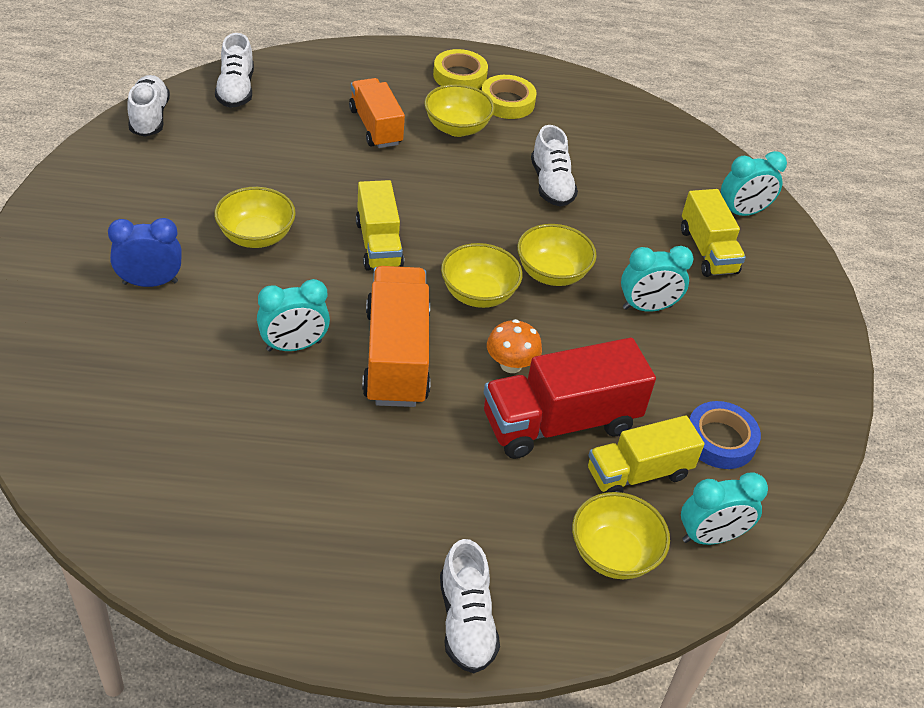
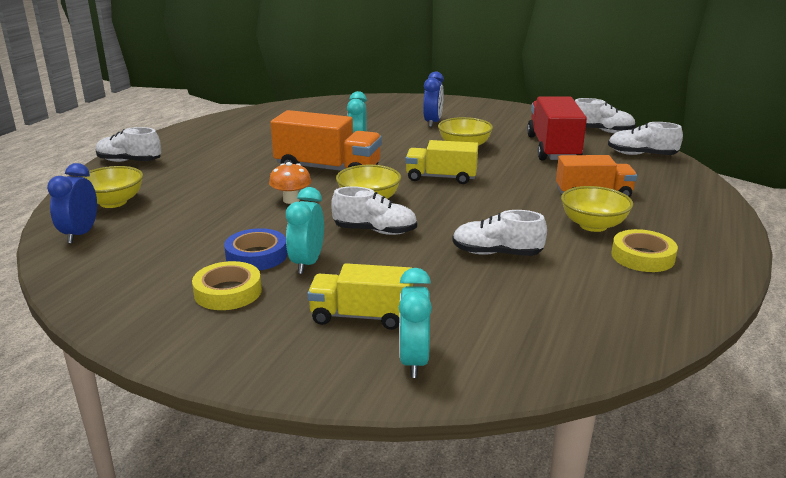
camera: 115 degrees right, 20 degrees down
(459, 76) = (688, 240): yellow tape -> yellow tape (228, 292)
(552, 273) = (375, 231): yellow bowl -> white shoe
(560, 422) = (226, 206): red truck -> red truck (553, 148)
(638, 473) = (157, 222): yellow truck -> none
(710, 537) = (80, 234): turquoise clock -> blue clock
(720, 440) = (146, 259): blue tape -> blue tape (256, 255)

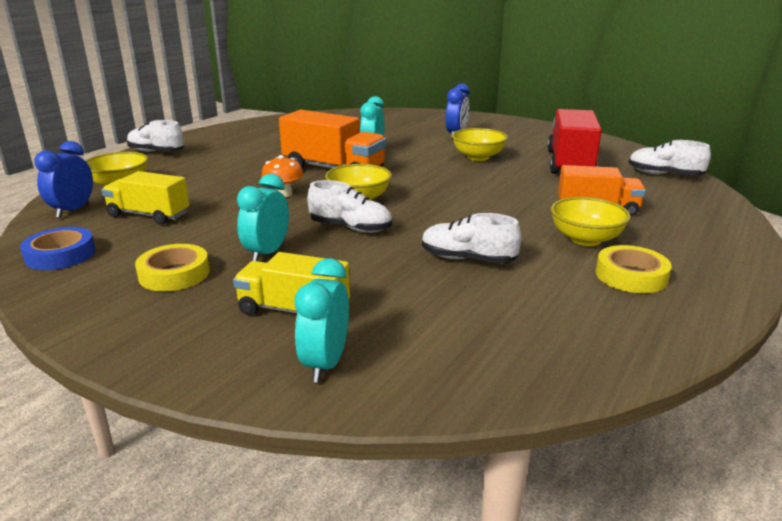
camera: 10 degrees right, 0 degrees up
(256, 255) = (222, 242): blue tape -> blue tape (60, 255)
(441, 177) = (442, 183): yellow truck -> yellow truck (149, 215)
(601, 131) = (628, 151): white shoe -> none

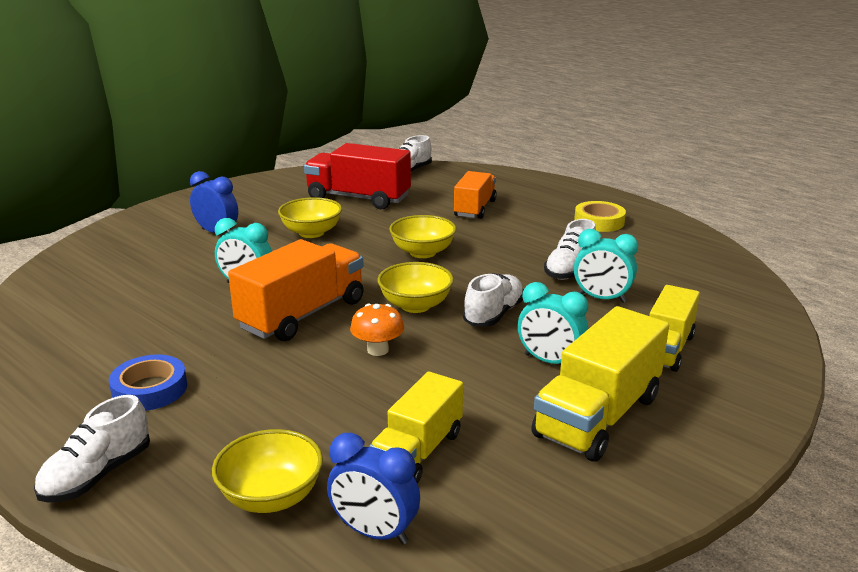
camera: 80 degrees left, 0 degrees up
(60, 255) = (541, 514): blue tape -> blue tape (150, 389)
(174, 274) = (597, 416): yellow tape -> yellow truck
(325, 363) = (741, 338): turquoise clock -> turquoise clock (601, 298)
(585, 239) = (536, 223): yellow bowl -> yellow bowl (422, 252)

